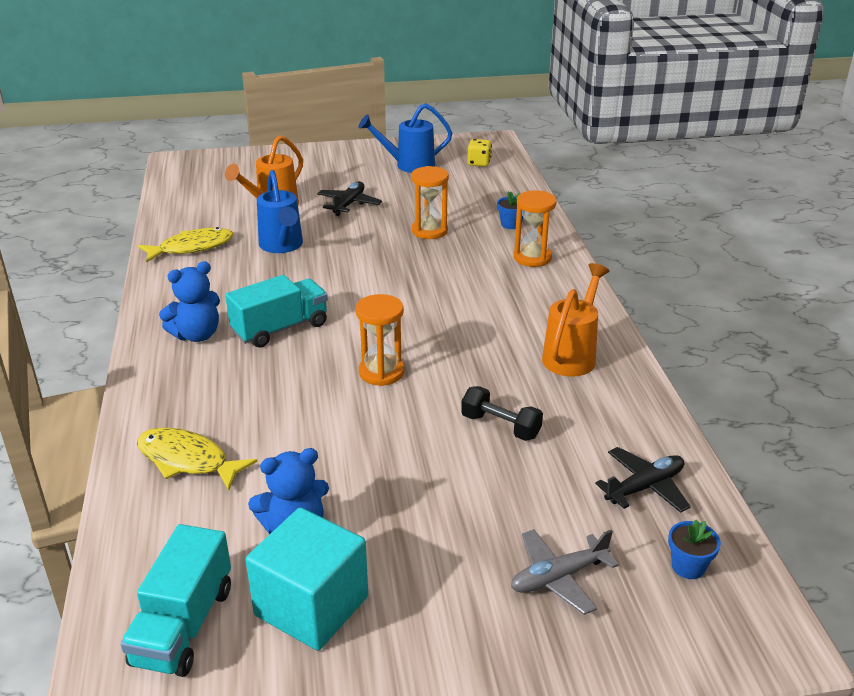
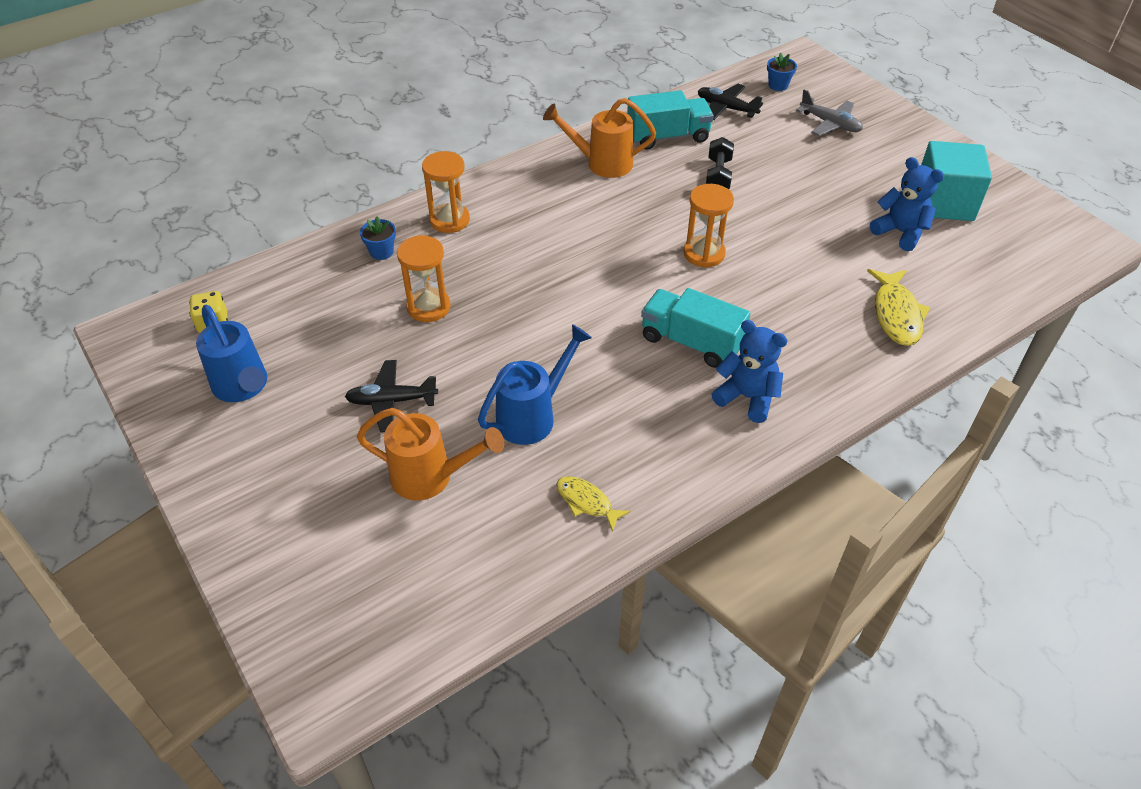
camera: 115 degrees left, 15 degrees up
(183, 625) = (1010, 246): turquoise truck -> turquoise truck (668, 137)
(192, 247) = (586, 502): yellow fish -> yellow fish, size x0.62

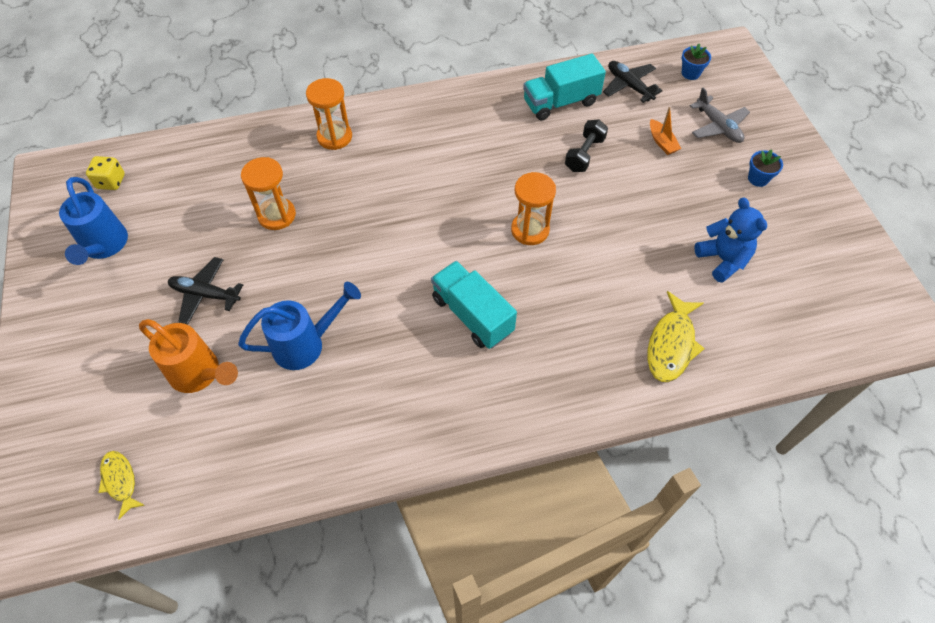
camera: 20 degrees right, 10 degrees up
(381, 252) = (266, 152): blue flower pot -> blue flower pot (758, 178)
(586, 502) = (307, 440): yellow fish -> yellow fish (120, 481)
(602, 163) = (489, 115): orange watering can -> none
(668, 137) = (560, 102): turquoise truck -> turquoise truck turned 150 degrees clockwise
(747, 397) = (491, 385): blue teddy bear -> none
(786, 148) = (662, 142): none -> orange boat
(943, 203) = (782, 240): turquoise cube -> none

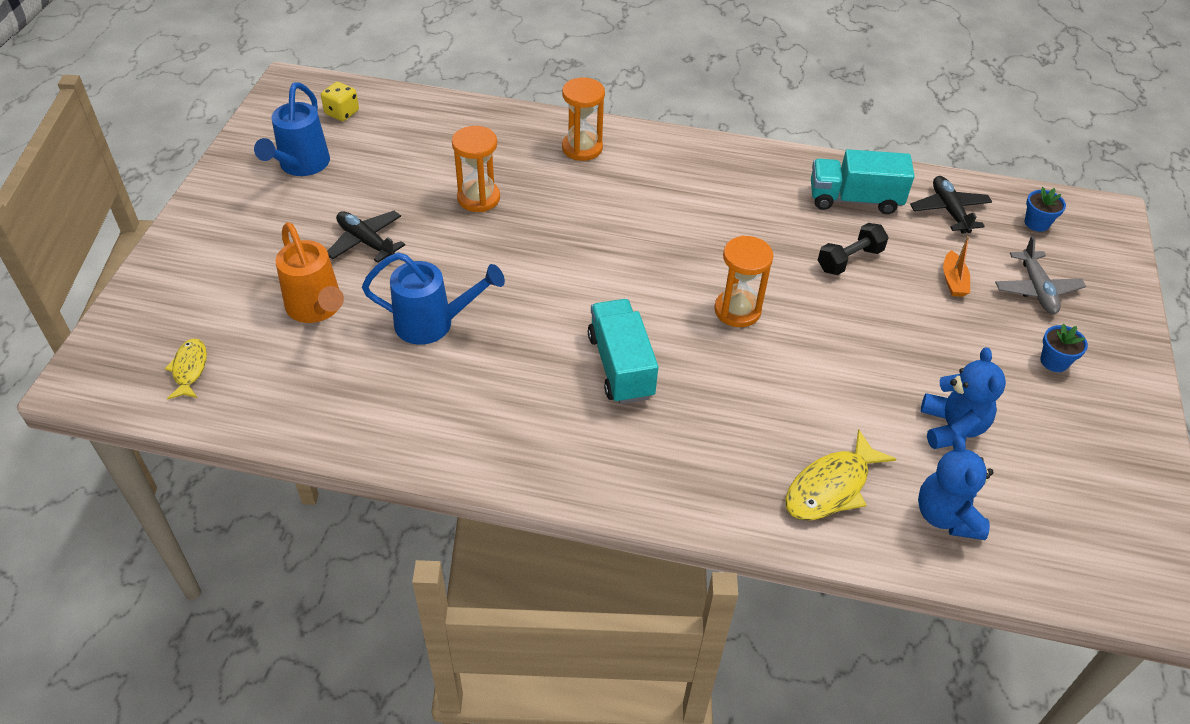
camera: 25 degrees right, 10 degrees down
(755, 330) = (946, 516): none -> blue teddy bear

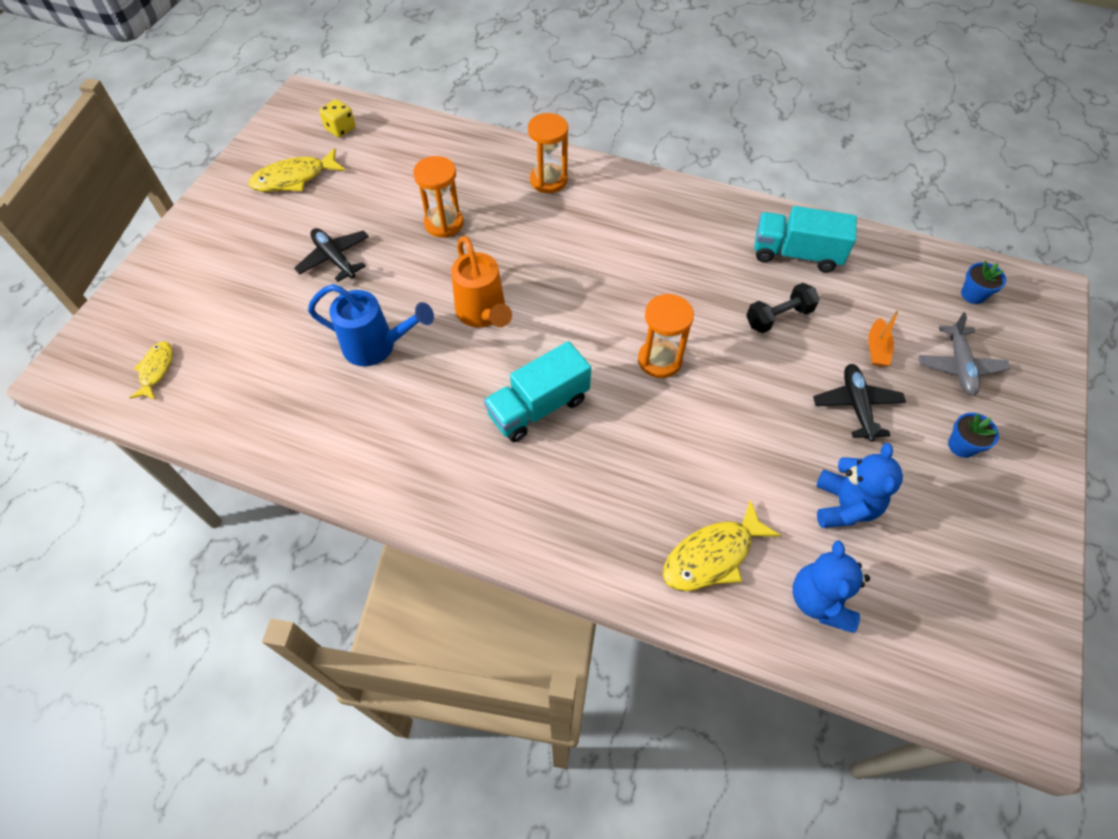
camera: 10 degrees right, 10 degrees up
(301, 166) = (294, 178): blue watering can -> yellow fish
(317, 308) = (278, 321): orange watering can -> orange watering can (483, 314)
(621, 366) = (538, 407): turquoise truck -> turquoise truck turned 120 degrees counterclockwise
(949, 210) = (887, 273): black plane -> black plane (856, 406)

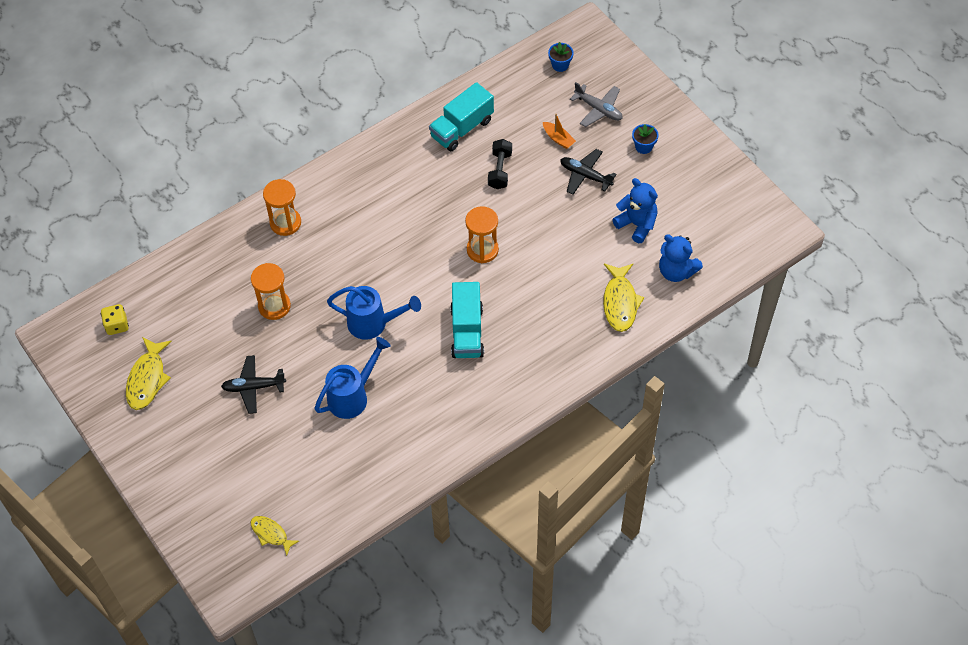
camera: 55 degrees left, 0 degrees up
(483, 314) = (373, 323): orange watering can -> blue watering can

